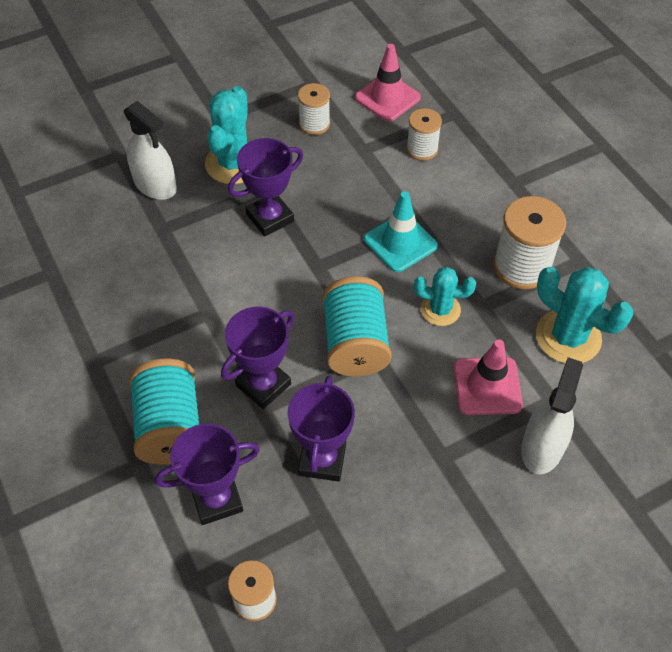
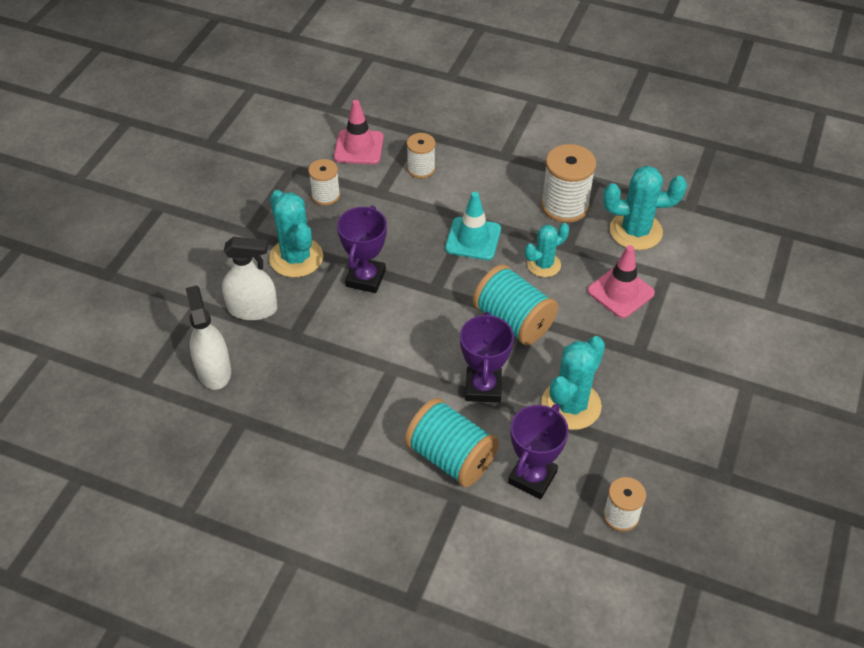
camera: 40 degrees left, 5 degrees down
(322, 460) = (571, 405): purple trophy -> turquoise cactus
(542, 447) = (687, 306): white spray bottle -> white spray bottle (214, 370)

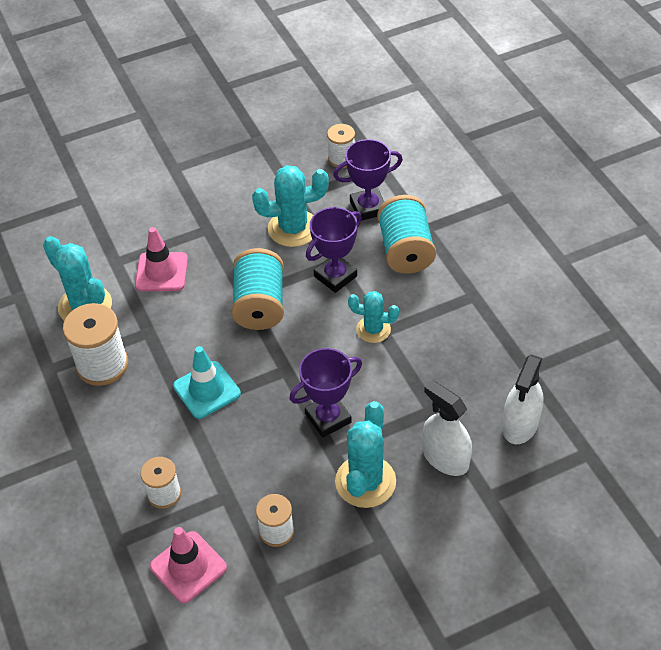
camera: 135 degrees left, 0 degrees up
(543, 265) = (184, 329): turquoise cactus -> turquoise cactus (373, 329)

